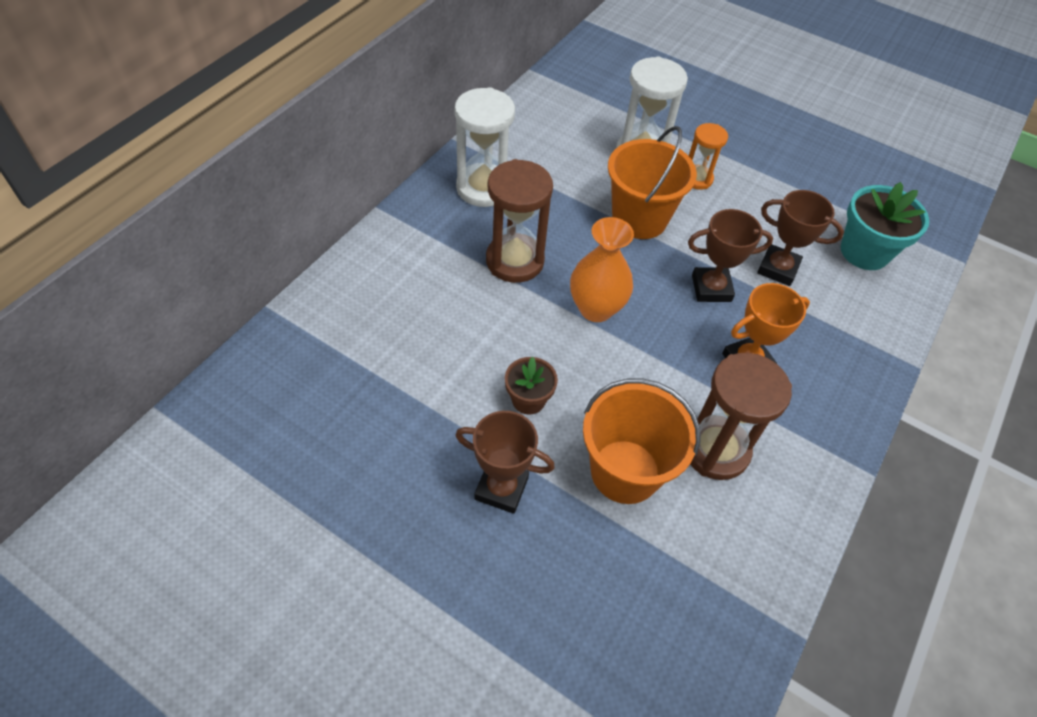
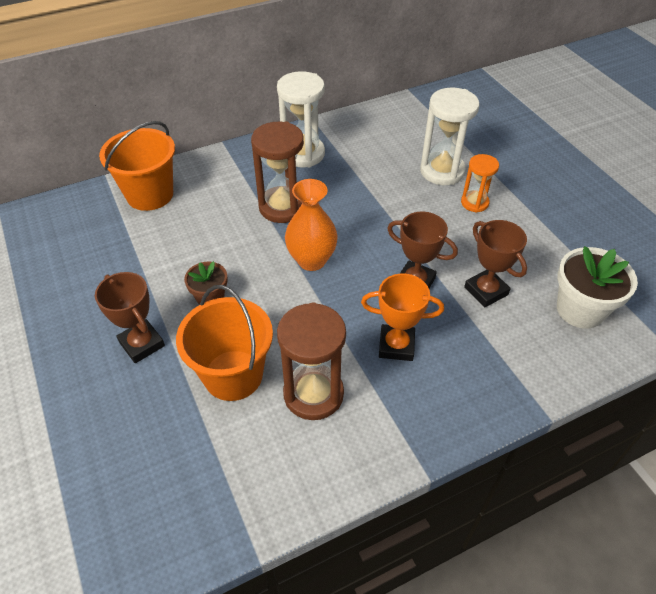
camera: 35 degrees right, 5 degrees down
(639, 218) = (401, 213): orange bucket -> orange bucket (150, 194)
(864, 252) = (580, 310): turquoise flower pot -> white flower pot

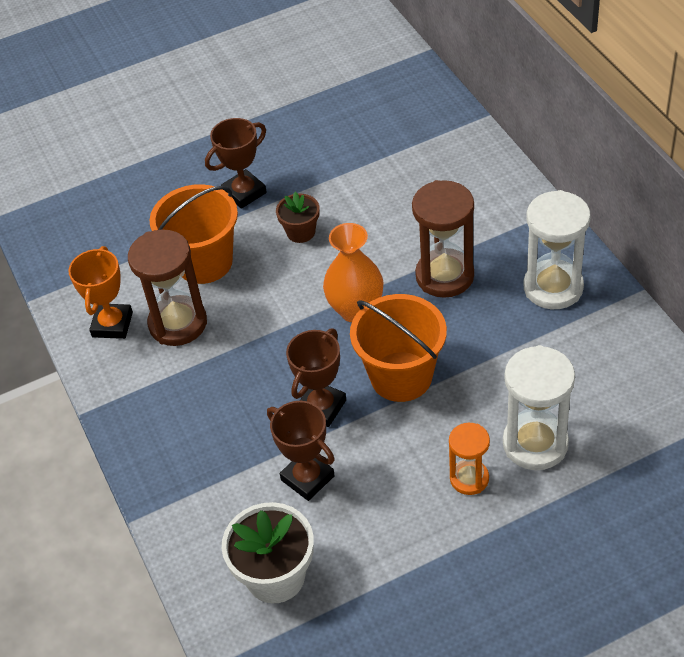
camera: 95 degrees right, 0 degrees up
(150, 194) = (457, 158): orange bucket -> orange bucket (401, 376)
(396, 345) = (231, 389): orange trophy -> orange trophy (112, 324)
(486, 291) = (307, 478): brown trophy -> brown trophy turned 75 degrees clockwise

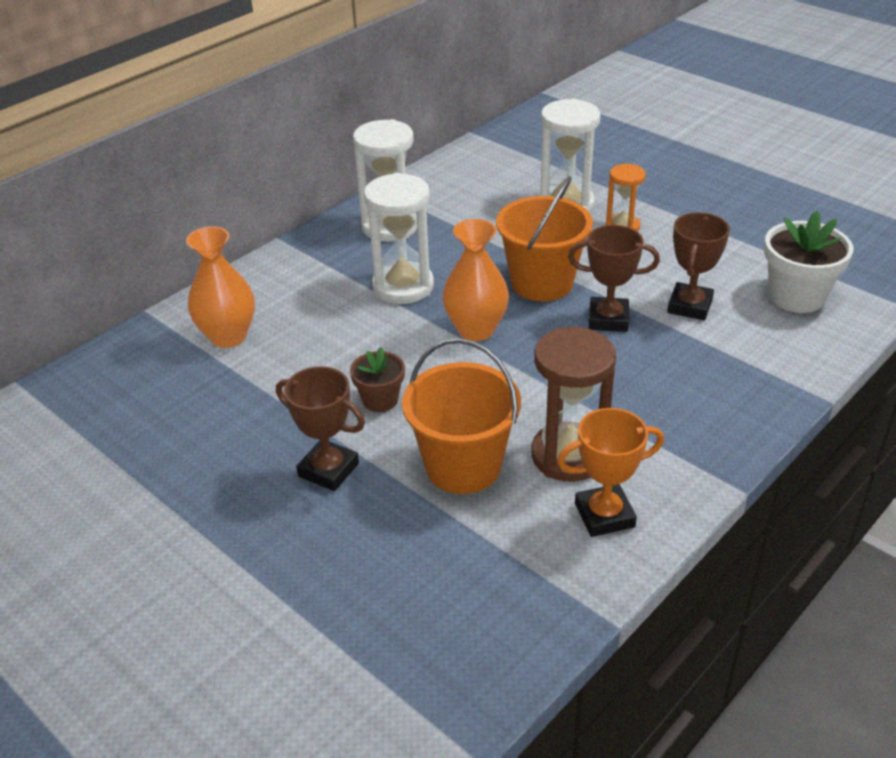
camera: 115 degrees left, 10 degrees down
(427, 158) = (228, 336): none -> orange vase
(444, 276) = (403, 286): brown hourglass -> white hourglass

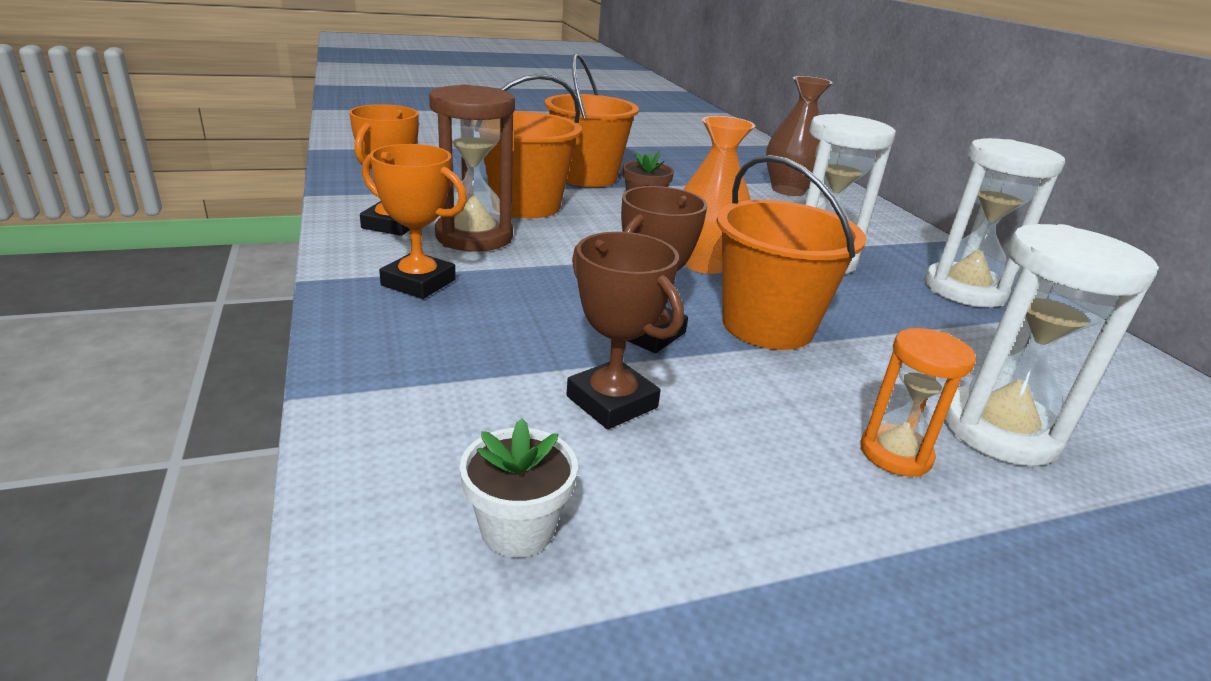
camera: 115 degrees right, 10 degrees down
(228, 336) = (788, 190): orange vase -> brown vase
(328, 470) = (586, 177): brown trophy -> orange bucket
(672, 435) = (418, 282): none -> orange trophy
(796, 296) = (517, 529): white flower pot -> white flower pot, size x0.59

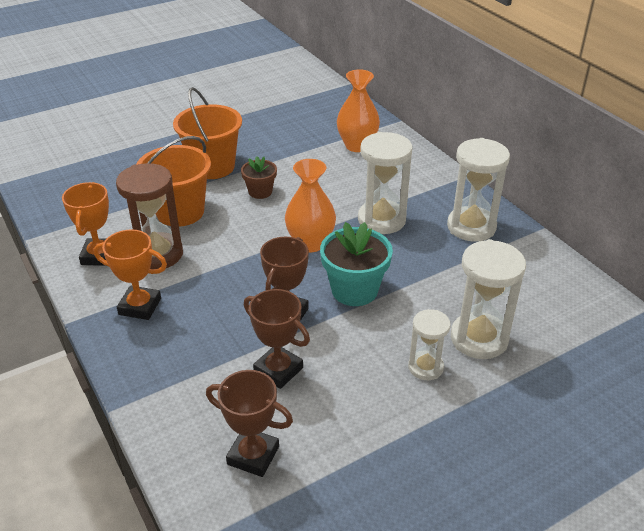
camera: 10 degrees left, 10 degrees up
(517, 529) = (253, 455): white flower pot -> brown trophy
(767, 326) = (354, 290): orange bucket -> turquoise flower pot
(788, 190) = (357, 146): brown vase -> orange vase
(895, 454) = (425, 367): orange hourglass -> white hourglass

